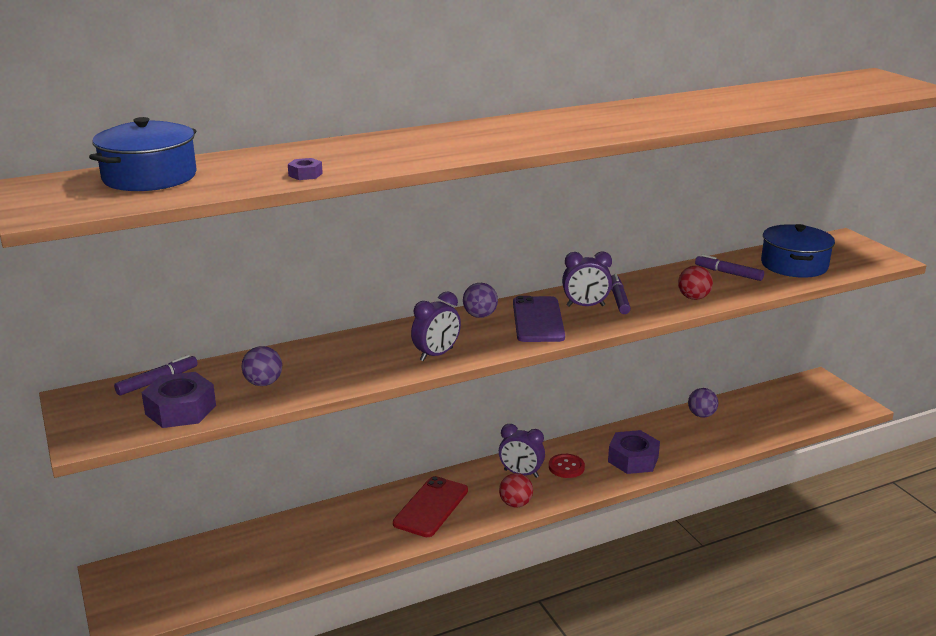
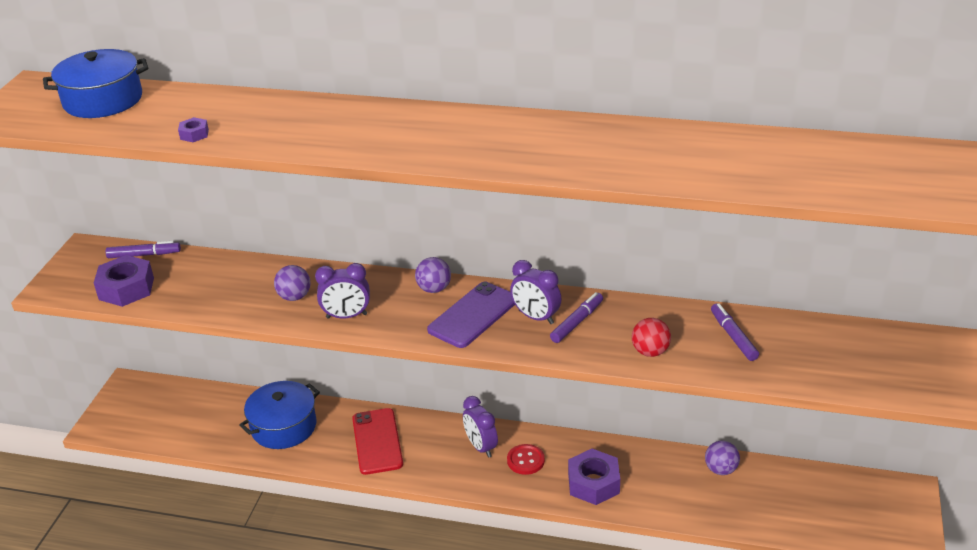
camera: 40 degrees right, 10 degrees up
(263, 383) = (201, 288): purple ball -> purple ball (294, 297)
(431, 507) = (377, 441): red phone -> red phone turned 75 degrees counterclockwise
(515, 504) = (443, 473): red ball -> none
(794, 265) = (823, 356): blue pot -> blue pot (283, 426)

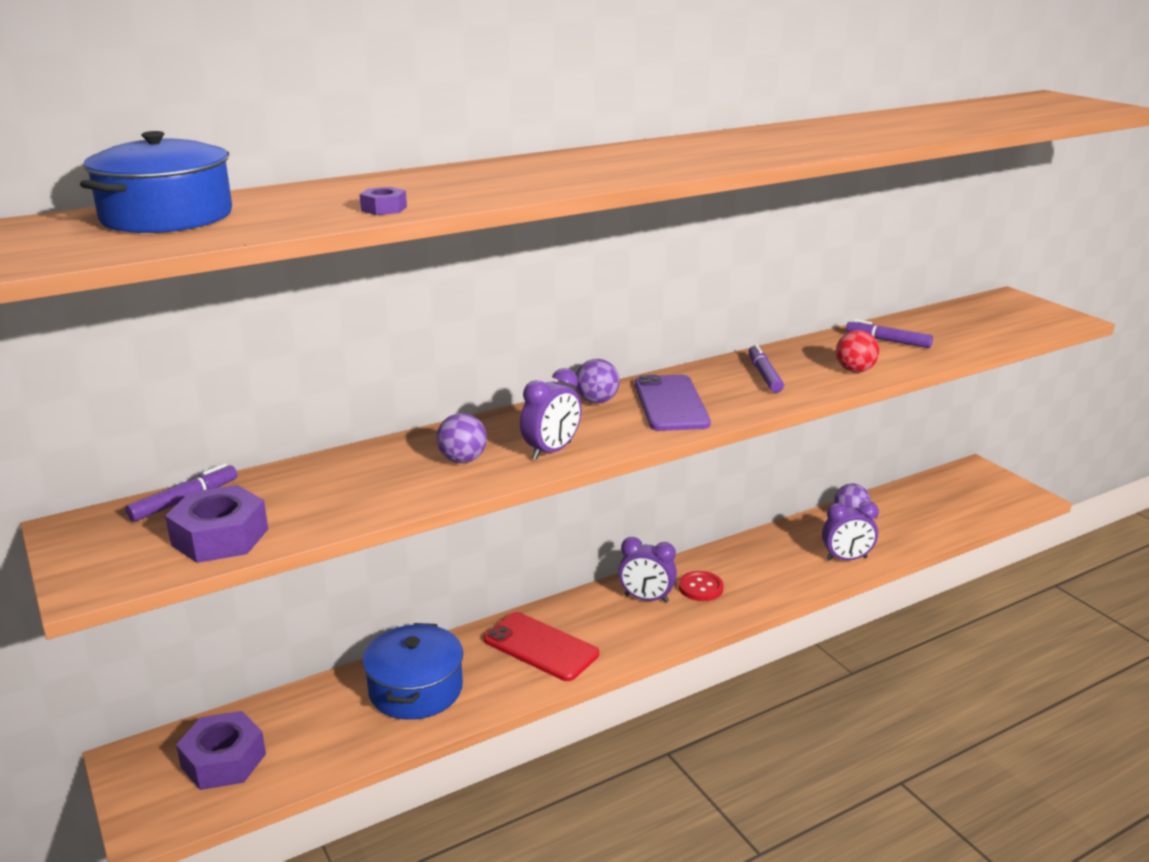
camera: 45 degrees left, 10 degrees down
(536, 317) = (725, 385): purple clock -> purple clock (846, 559)
(593, 483) = (780, 574): purple nut -> purple nut (224, 760)

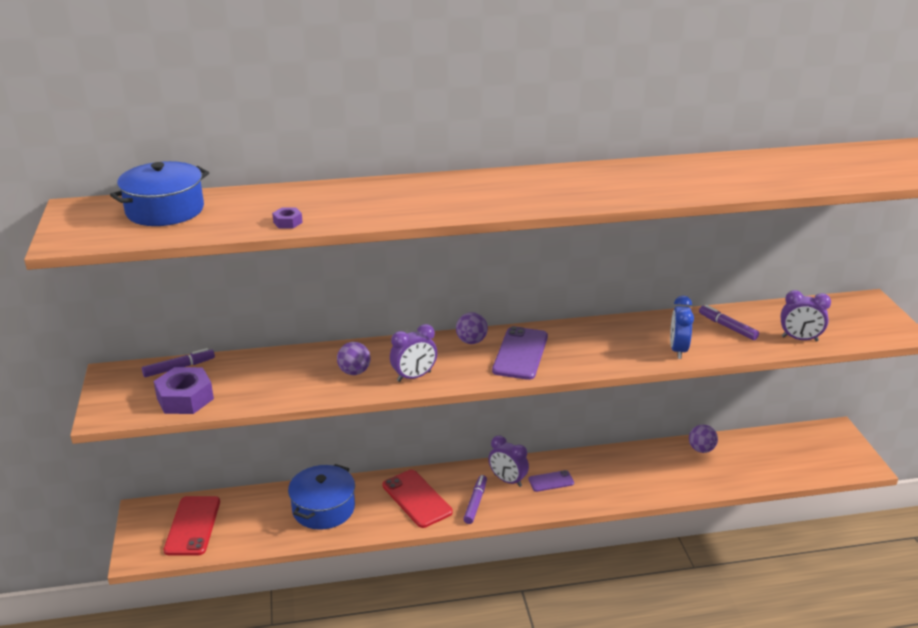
camera: 20 degrees right, 5 degrees up
(224, 760) = (193, 526): purple nut -> red phone
(700, 588) = (551, 481): red button -> purple phone
(764, 375) = (606, 341): purple marker -> purple marker (475, 503)
(846, 559) = (674, 483): purple clock -> purple clock (799, 339)
(854, 370) = (678, 350): red ball -> blue clock

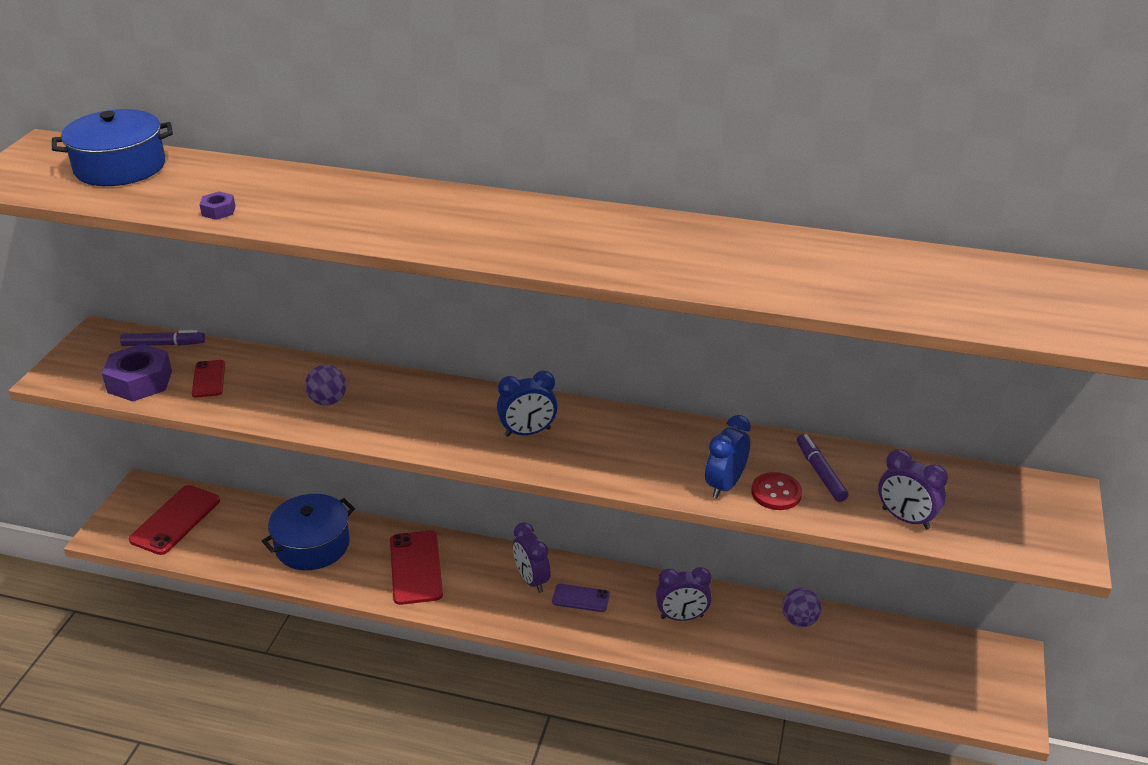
camera: 25 degrees right, 5 degrees up
(242, 382) = (208, 379): none -> red phone
(414, 377) = (384, 426): purple clock -> purple clock (682, 617)
(471, 341) = (486, 400): purple ball -> none
(475, 503) = (475, 594): purple marker -> none
(520, 353) = (528, 432): purple phone -> blue clock
(713, 346) = (776, 493): none -> red button

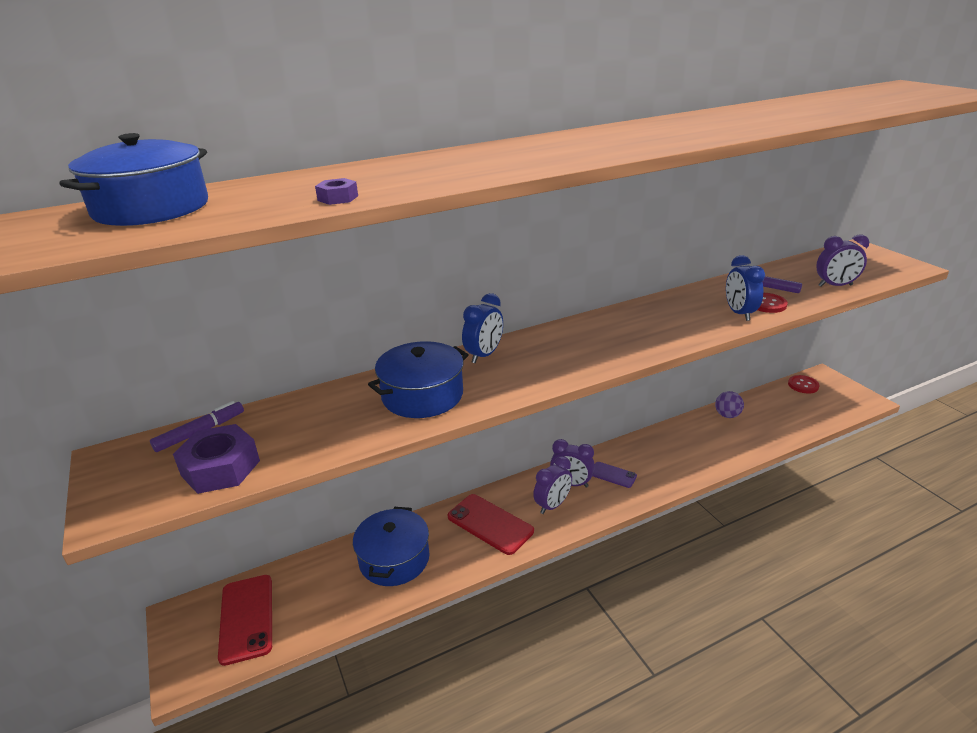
camera: 40 degrees left, 5 degrees down
(208, 379) = (290, 432): red phone -> none
(328, 401) = (422, 395): purple ball -> blue pot
(528, 432) = (591, 343): blue clock -> blue clock (484, 355)
(581, 598) = (613, 475): purple phone -> purple phone turned 60 degrees clockwise
(682, 617) = (676, 449): purple clock -> purple clock (552, 505)
(959, 649) = (803, 385): none -> red button

